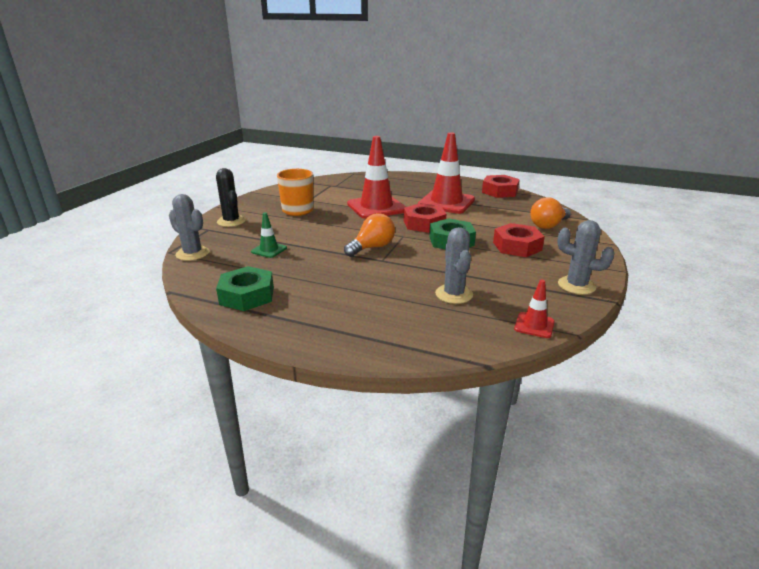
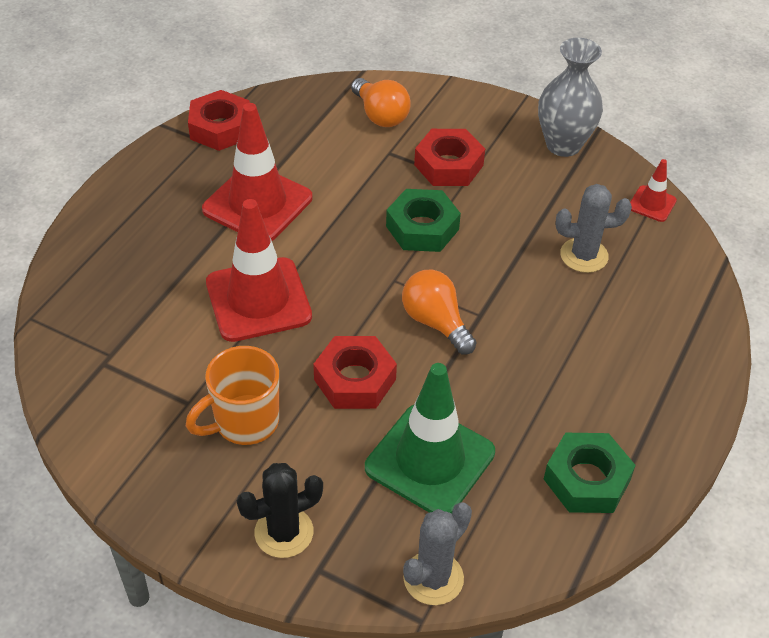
camera: 85 degrees left, 20 degrees up
(269, 250) = (430, 460): green traffic cone -> green traffic cone, size x2.13
(424, 224) = (349, 247): red nut -> red nut (355, 379)
(576, 285) = (563, 145): grey cactus -> grey vase

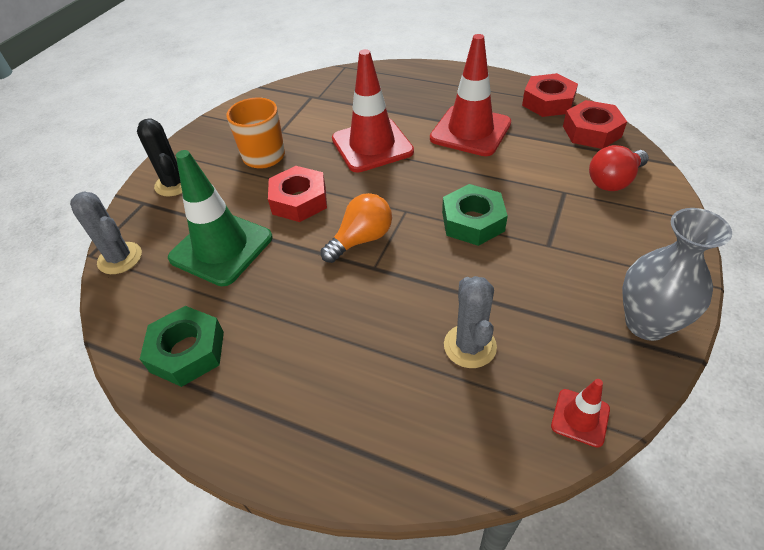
camera: 90 degrees right, 0 degrees up
(380, 115) = (613, 181): orange light bulb -> red light bulb
(448, 165) = (565, 232): red nut -> red nut (591, 131)

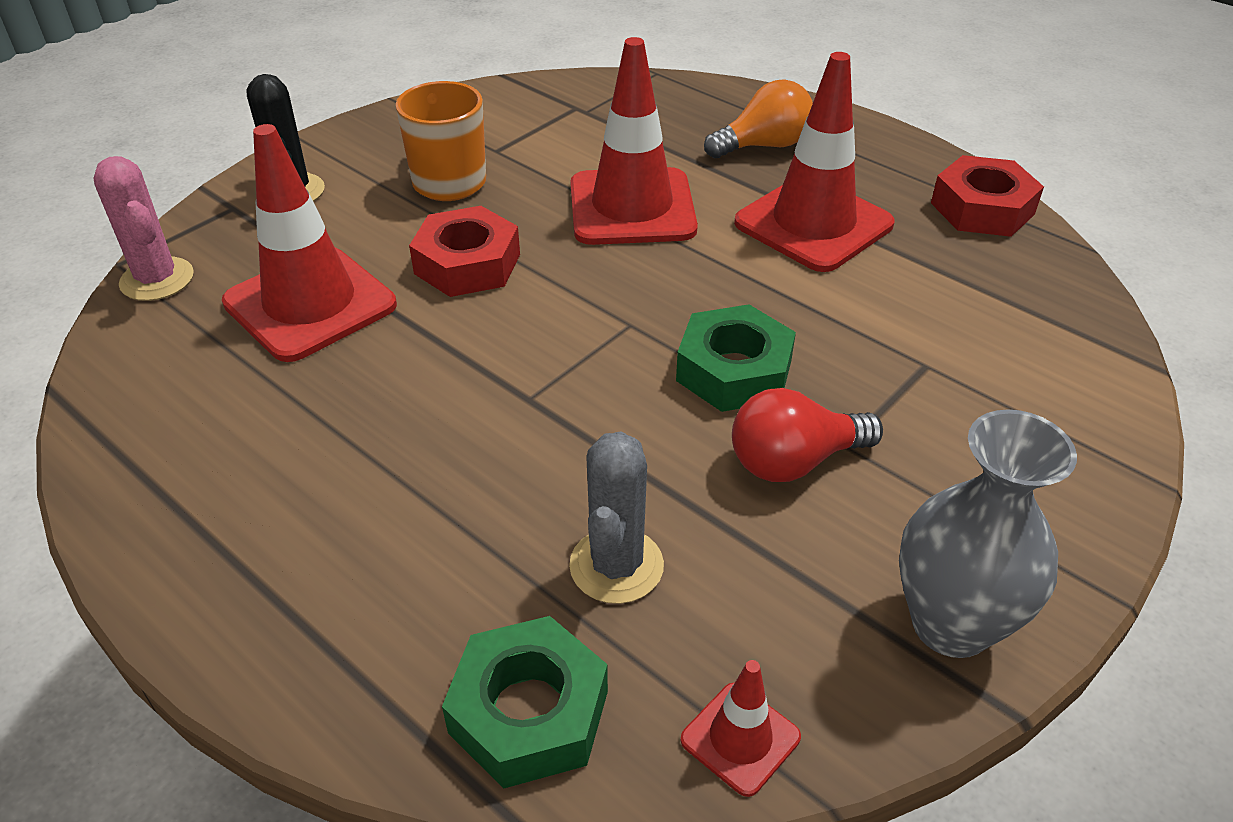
camera: 15 degrees right, 5 degrees down
(120, 258) = (157, 279): grey cactus -> pink cactus
(187, 351) = (179, 441): green nut -> green nut (529, 712)
(221, 248) = (310, 304): green traffic cone -> red traffic cone
(361, 239) = (532, 349): orange light bulb -> orange light bulb (763, 146)
(591, 131) = (1036, 277): red nut -> none
(613, 181) = (1029, 370): red light bulb -> red light bulb (794, 461)

